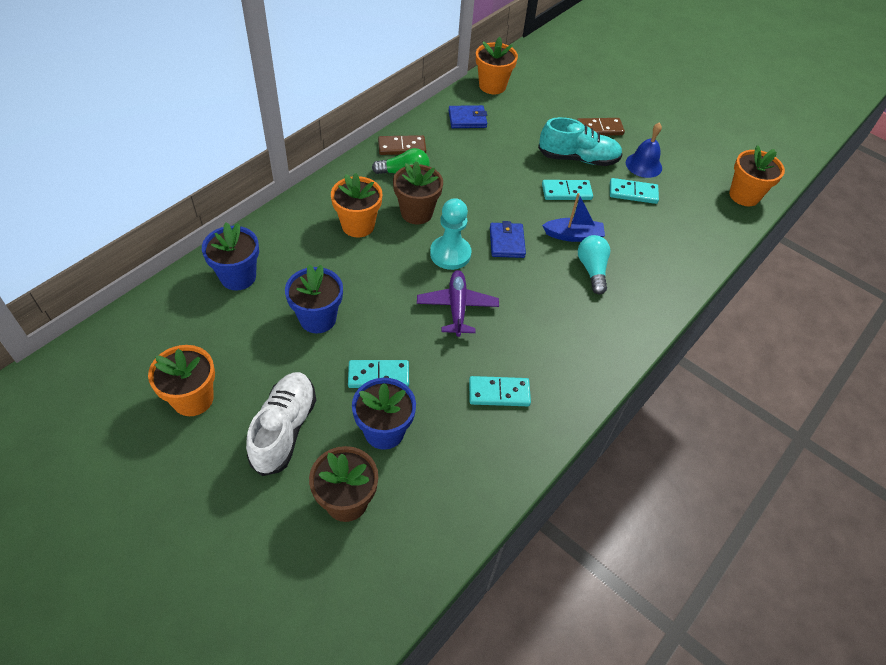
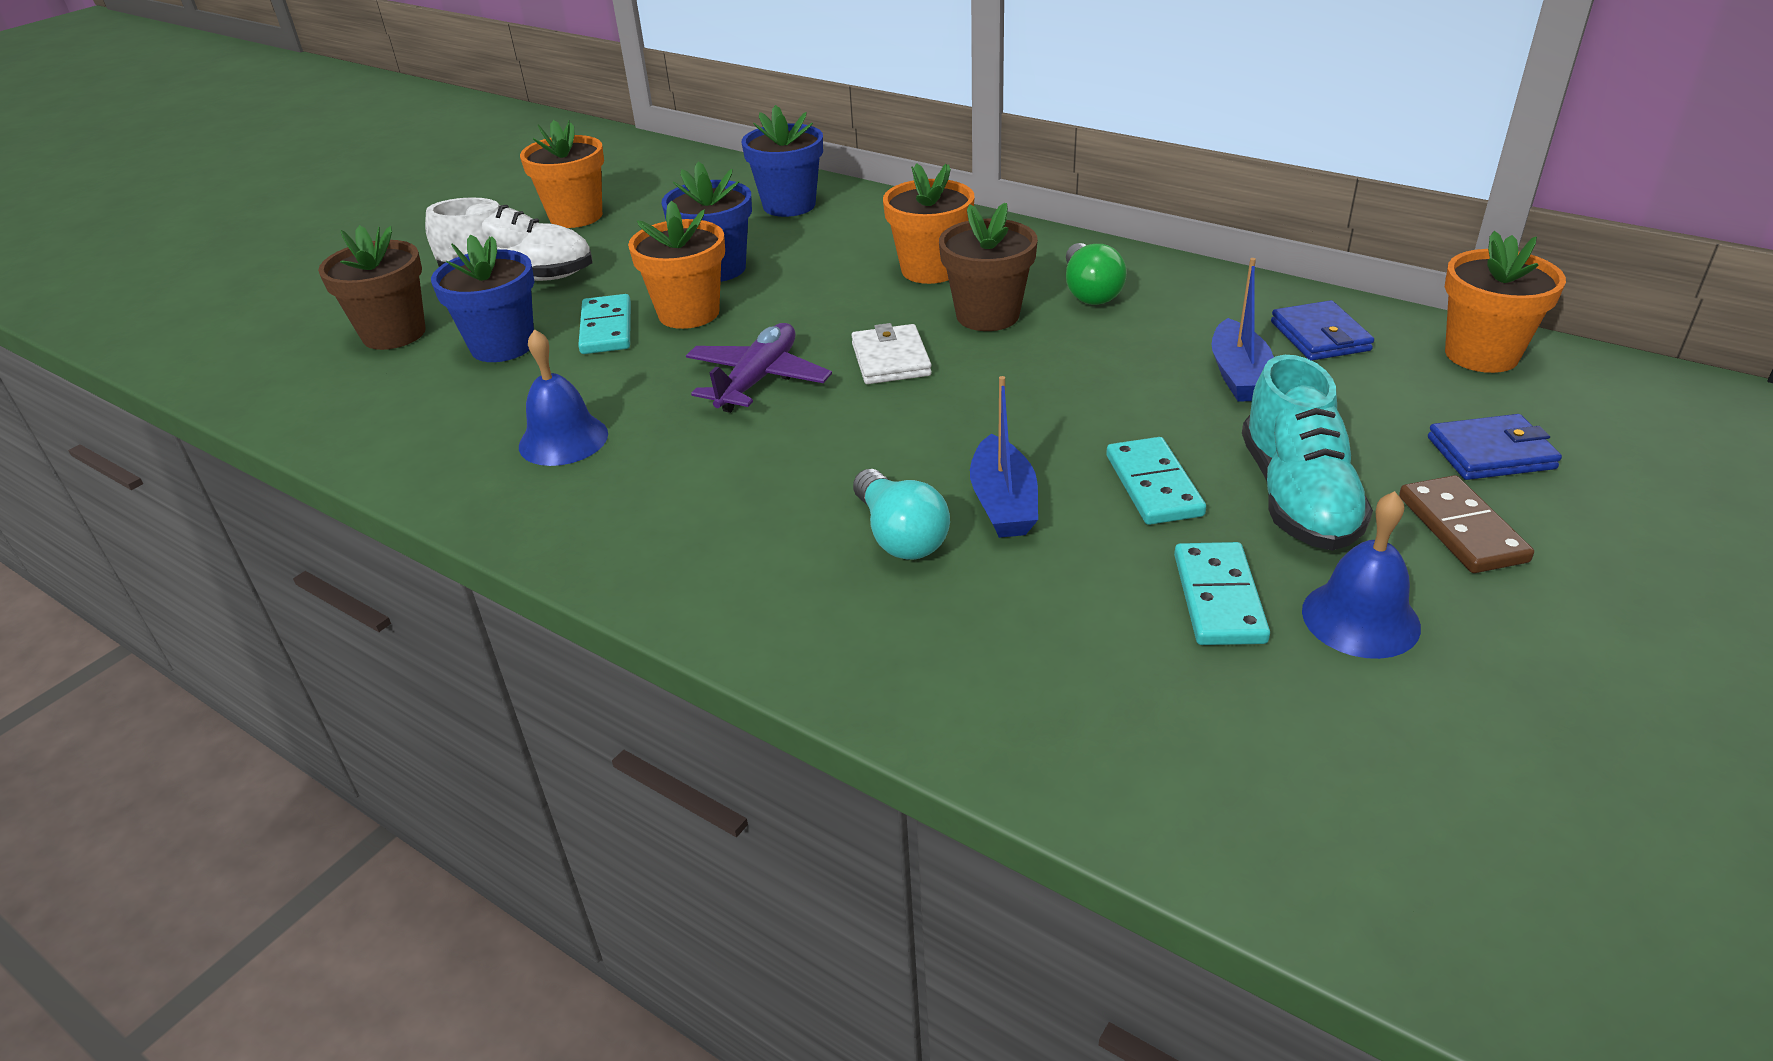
camera: 90 degrees right, 15 degrees down
(402, 147) = (1166, 280): brown domino -> none
(450, 254) = (891, 359): turquoise pawn -> white wallet
(457, 307) = (758, 380): purple plane -> purple plane turned 60 degrees counterclockwise
(492, 149) = (1239, 376): none -> blue boat
(499, 393) = (563, 440): turquoise domino -> blue bell
(507, 242) = (946, 417): blue wallet -> blue wallet (1491, 453)
(592, 270) = (900, 536): turquoise light bulb -> turquoise light bulb turned 75 degrees clockwise
(744, 195) = (1371, 872): orange flower pot -> orange flower pot (689, 313)

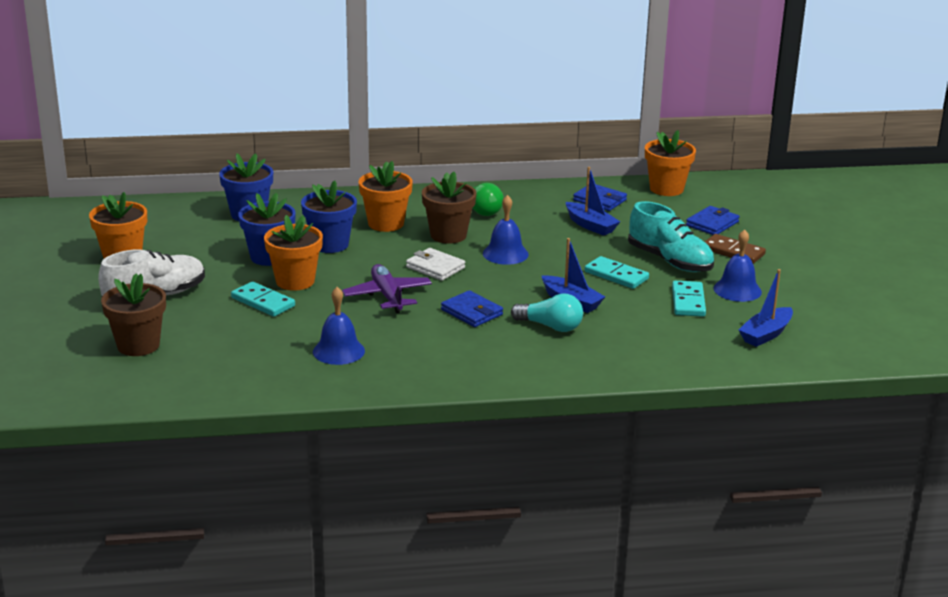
camera: 45 degrees left, 10 degrees down
(502, 346) = (219, 328): blue flower pot -> blue flower pot (330, 244)
(824, 455) = (471, 312): none -> blue wallet
(1025, 375) = (505, 254): none -> blue bell
(1218, 598) = (688, 301): turquoise domino -> turquoise domino turned 45 degrees clockwise
(1288, 758) = (766, 334): none -> blue boat

